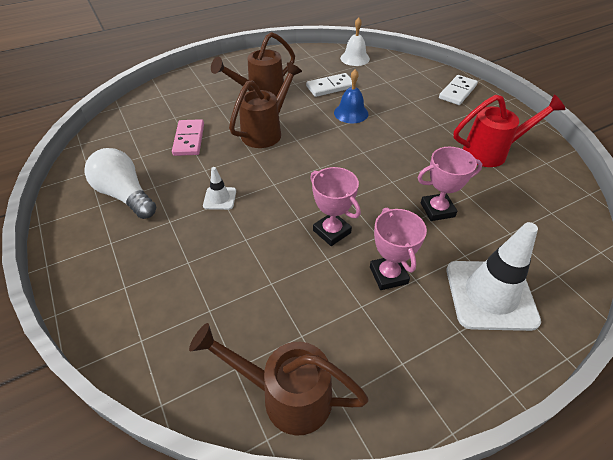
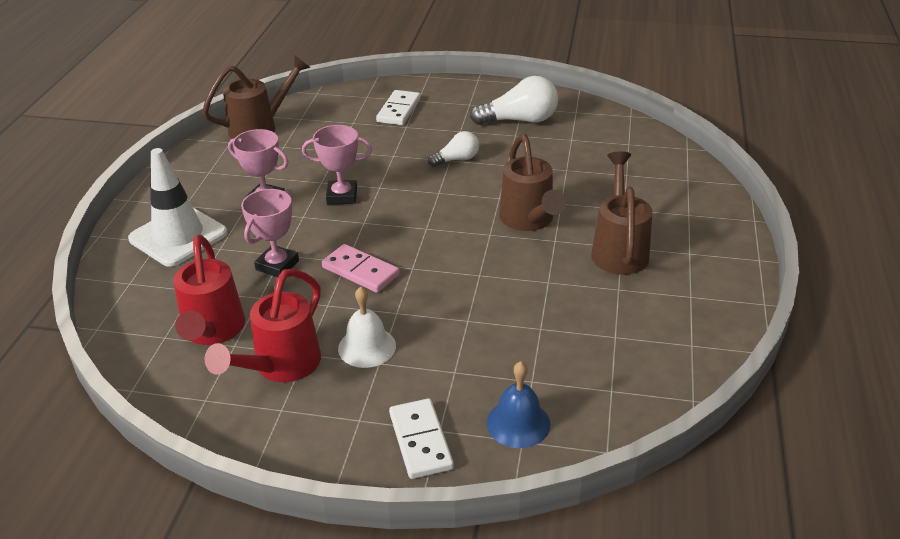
camera: 130 degrees right, 10 degrees down
(189, 139) = (570, 171): pink domino -> pink domino (360, 271)
(220, 198) = (457, 159): white traffic cone -> white light bulb
(330, 87) = (574, 315): white domino -> white domino (399, 110)
(351, 113) = (493, 299): blue bell -> blue bell (518, 423)
(355, 58) = (639, 390): white bell -> white bell (367, 347)
(517, 195) = (212, 332): none -> red watering can

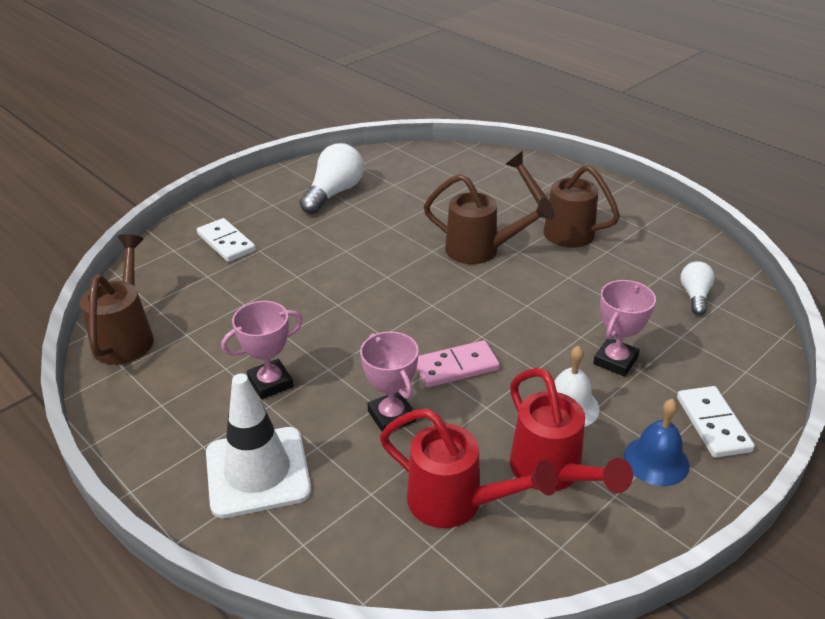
camera: 55 degrees left, 0 degrees up
(342, 196) = (324, 331): pink trophy -> pink trophy (615, 361)
(421, 441) = (713, 424): white domino -> white domino turned 60 degrees clockwise
(457, 159) = (349, 246): white light bulb -> white light bulb (695, 296)
(518, 423) = (725, 364): blue bell -> blue bell (656, 460)

